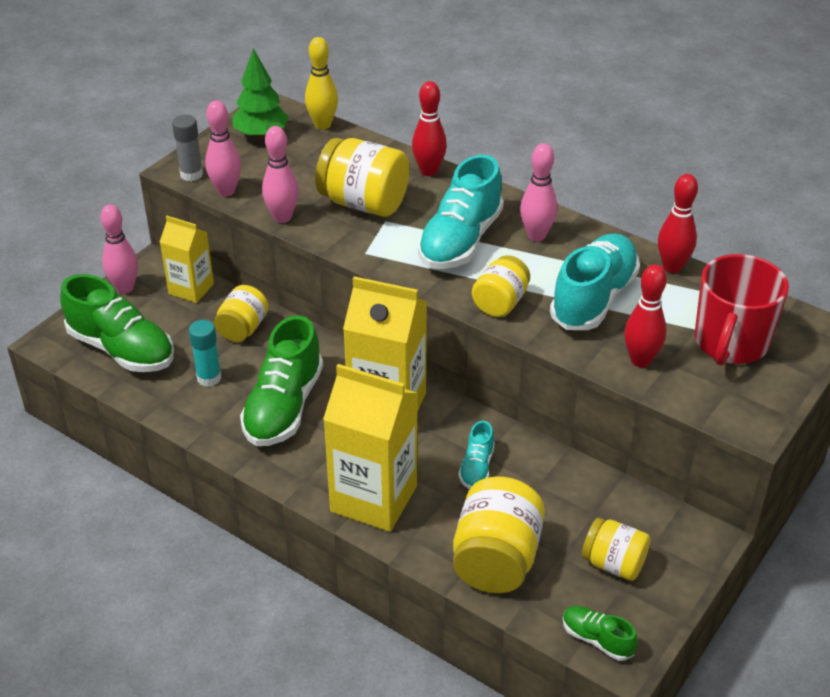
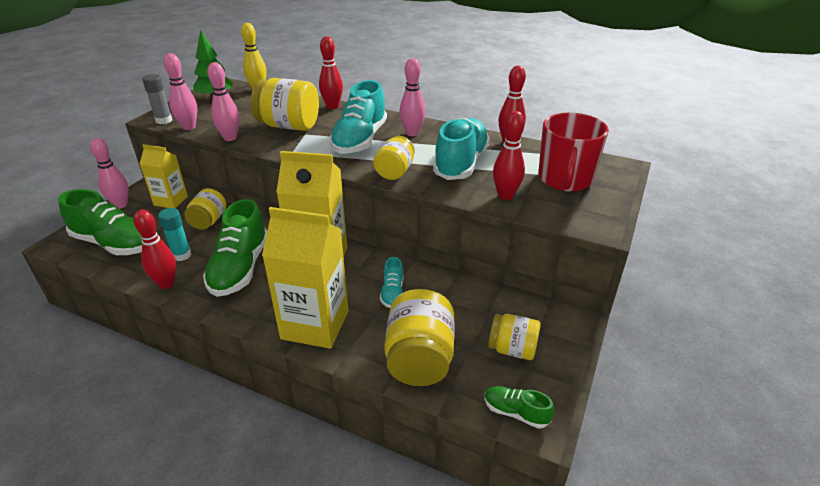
camera: 10 degrees left, 5 degrees down
(192, 418) = (166, 283): none -> red bowling pin

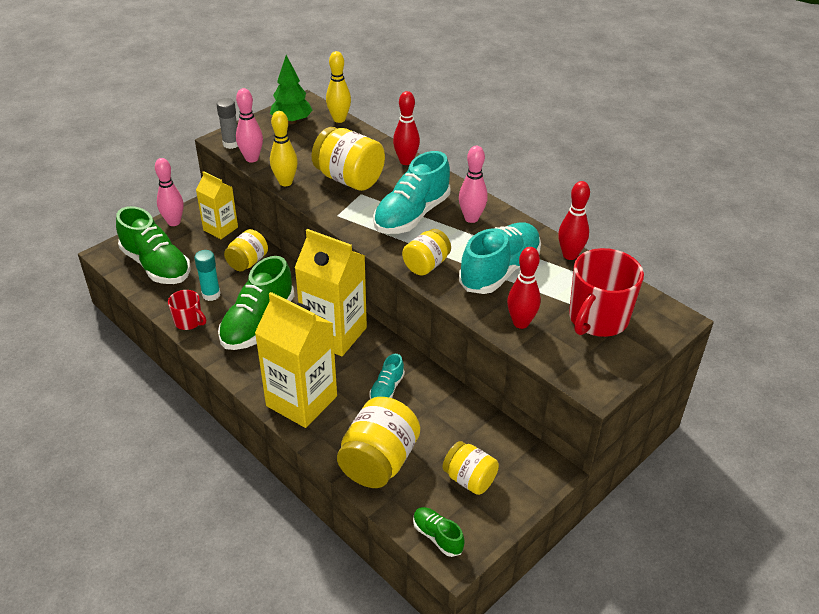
camera: 20 degrees right, 5 degrees up
(166, 283) = (189, 322): red bowling pin -> red mug
(230, 138) = (285, 182): pink bowling pin -> yellow bowling pin

